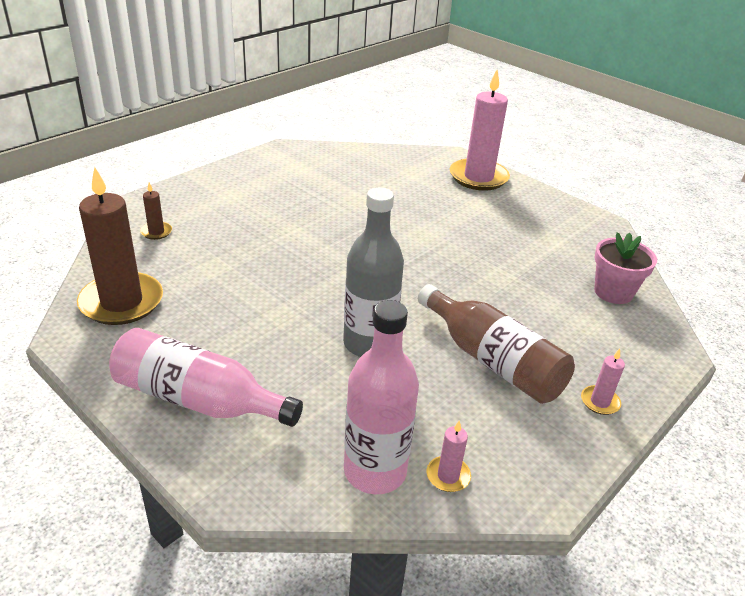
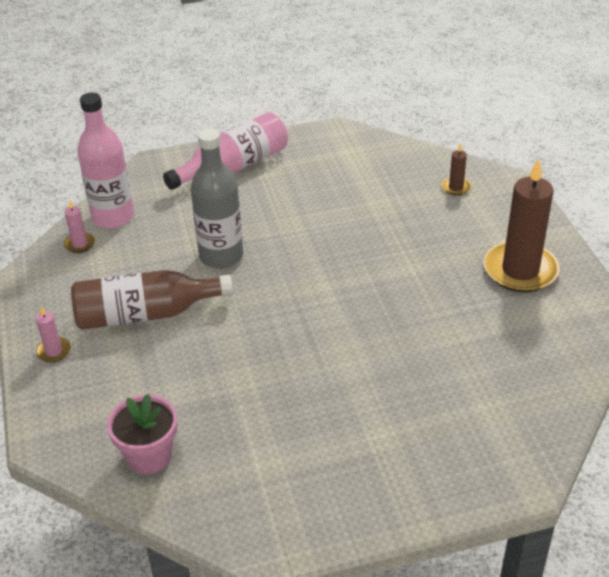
camera: 125 degrees right, 5 degrees up
(122, 302) = (362, 155): brown candle -> brown candle (520, 270)
(478, 177) = (448, 475): pink candle -> none

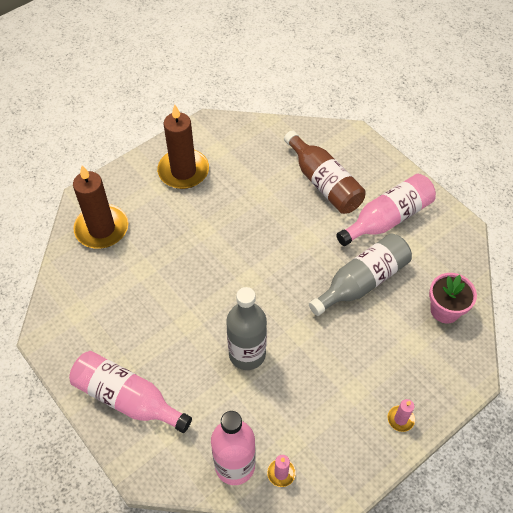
camera: 115 degrees left, 15 degrees up
(145, 314) = (333, 376): brown bottle -> brown bottle (324, 183)
(247, 386) = (362, 282): none -> grey bottle
(333, 456) = (387, 218): none -> pink bottle
(456, 187) = (101, 228): brown candle -> brown candle, size x2.31

